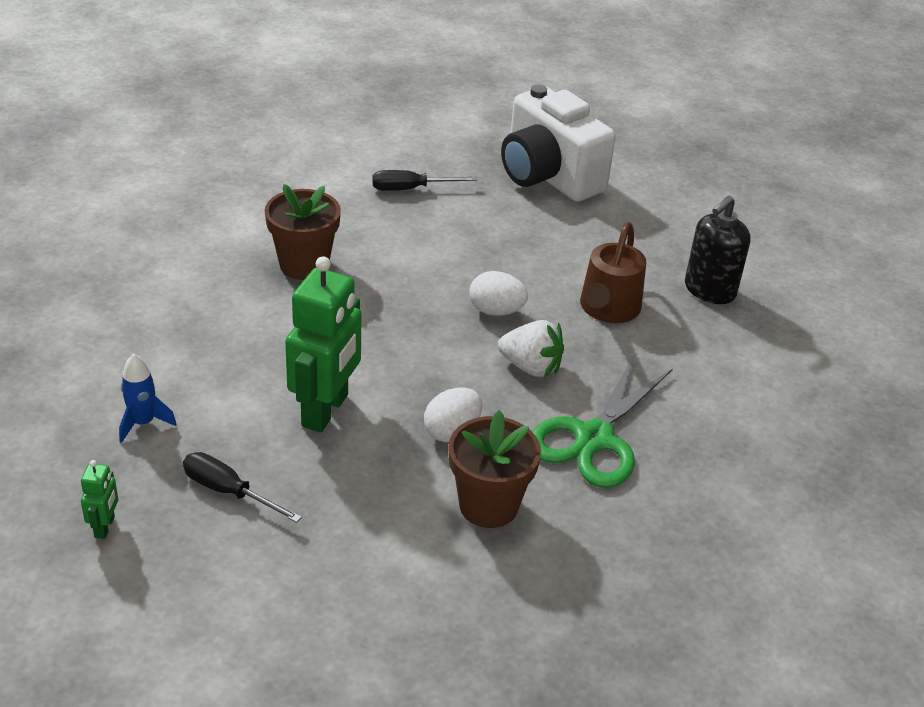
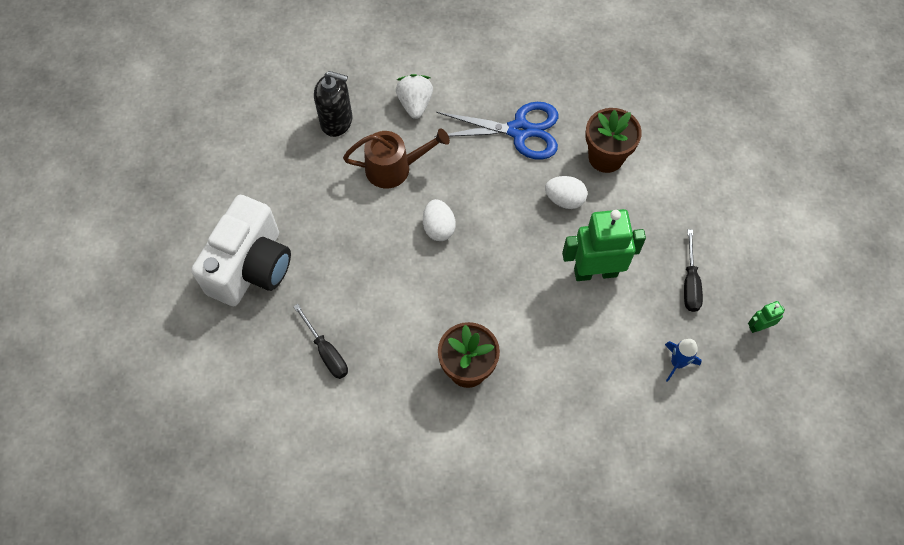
camera: 115 degrees left, 25 degrees up
(531, 367) = (480, 185): white strawberry -> white strawberry (415, 104)
(594, 438) = (519, 130): green scissors -> blue scissors

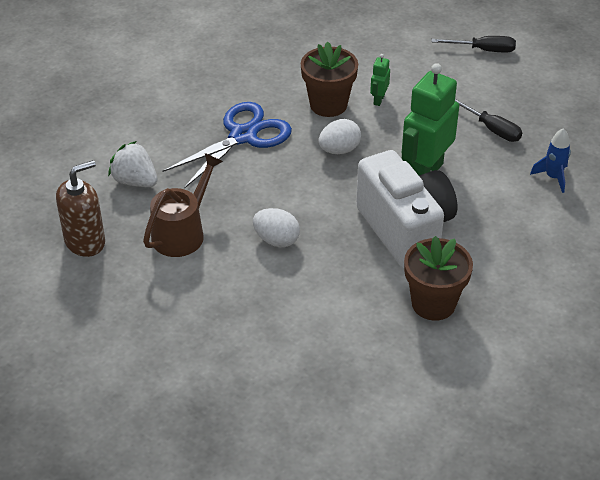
camera: 50 degrees left, 20 degrees down
(251, 267) = (164, 395): white camera -> white camera (405, 230)
(326, 352) = (316, 392): black screwdriver -> black screwdriver (483, 50)
(337, 121) = (85, 241): black soap dispenser -> brown soap dispenser
(758, 326) = (565, 117): green robot -> green robot (378, 100)

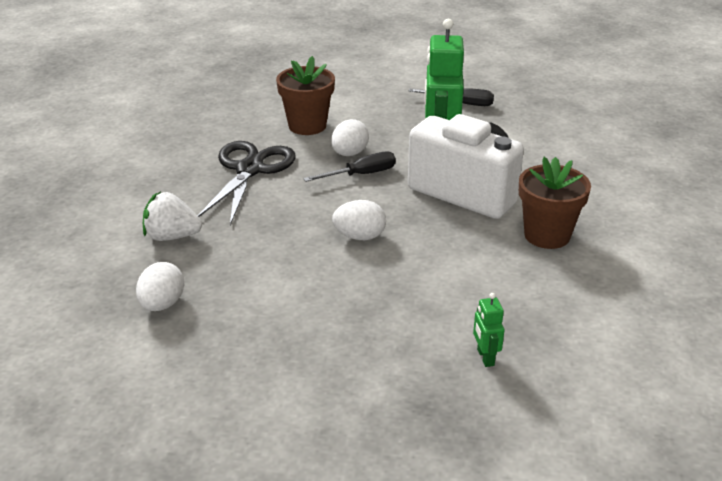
camera: 30 degrees left, 10 degrees down
(85, 241) = (162, 304): brown soap dispenser -> white egg
(182, 232) = (261, 261): brown watering can -> none
(243, 136) = (249, 169): blue scissors -> black scissors
(378, 100) = (348, 110): green robot -> green robot (485, 357)
(483, 50) = (400, 57): black screwdriver -> black screwdriver (361, 174)
(553, 177) = (543, 120): blue rocket -> none

